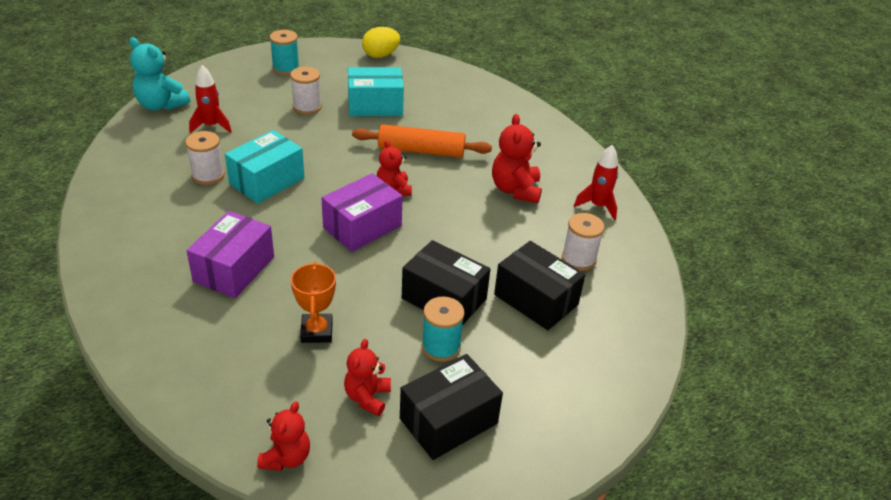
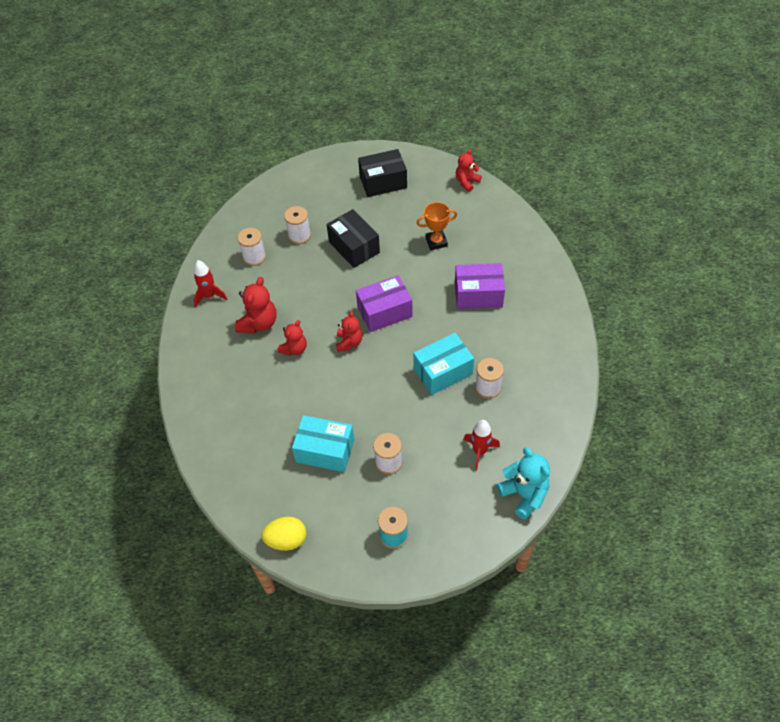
camera: 155 degrees left, 15 degrees up
(234, 269) = (478, 295): purple box -> purple box turned 45 degrees clockwise
(316, 331) = (436, 242): orange trophy -> orange trophy turned 60 degrees clockwise
(367, 397) = (419, 201): red teddy bear -> red teddy bear (294, 349)
(421, 150) = (309, 381): orange rolling pin -> none
(441, 347) = (369, 219): turquoise spool -> none
(536, 299) = (299, 235): black box -> white spool

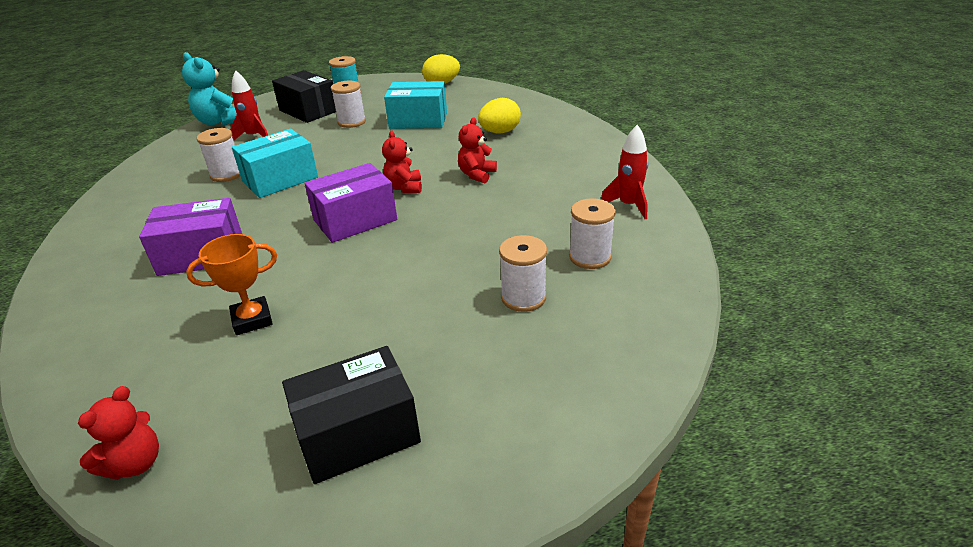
camera: 170 degrees right, 20 degrees down
(258, 411) = (500, 132): none -> yellow egg
(259, 323) = (537, 189): red teddy bear -> none
(354, 247) = (413, 292): black box -> black box (308, 111)

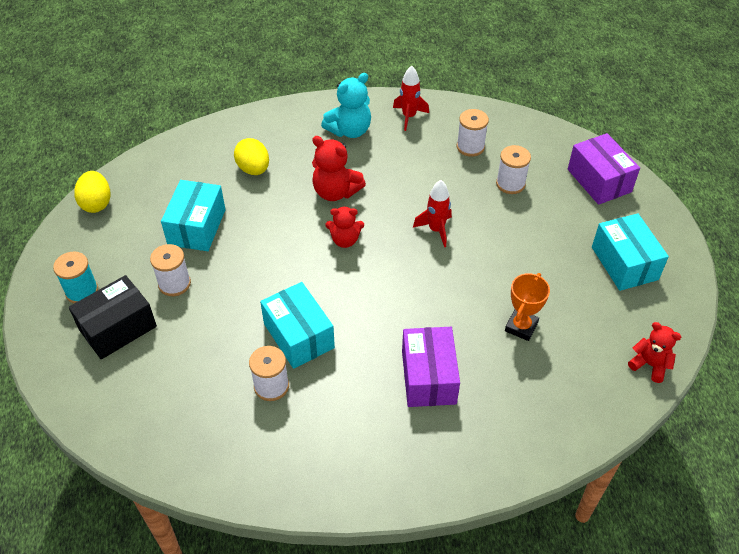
camera: 85 degrees left, 15 degrees up
(219, 121) = (107, 423): turquoise teddy bear -> turquoise teddy bear (349, 130)
(252, 320) = (521, 327): orange trophy -> orange trophy turned 45 degrees clockwise
(254, 137) = (176, 375): red rocket -> red rocket (436, 230)
(355, 220) = (393, 273): purple box -> purple box (599, 180)
(358, 434) = (624, 263): black box -> turquoise box
(477, 175) = (335, 192): red teddy bear -> red teddy bear, size x1.50

